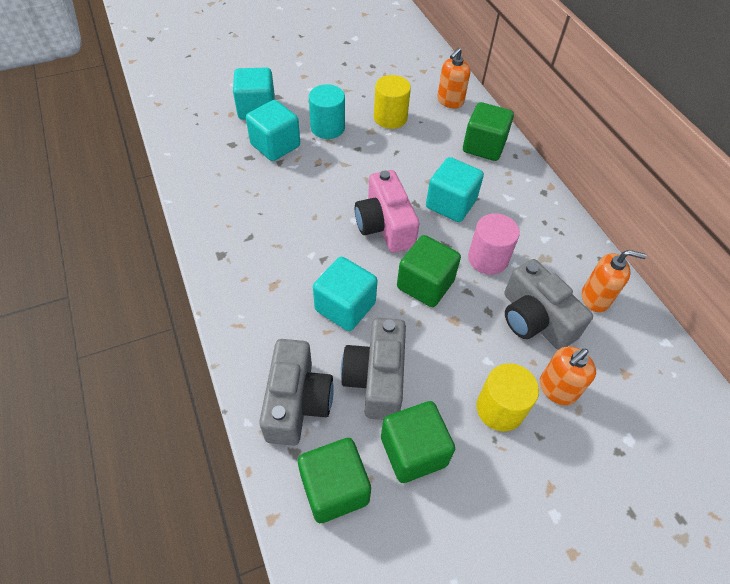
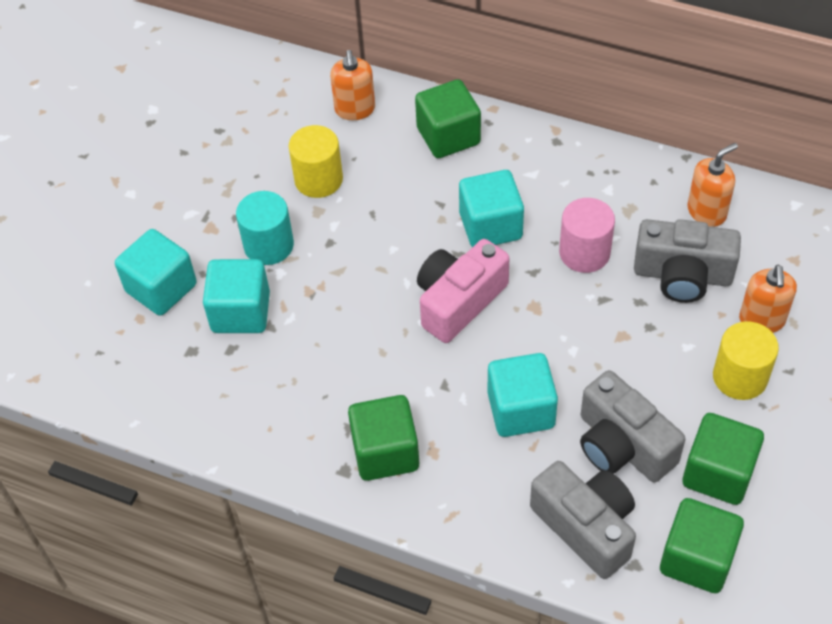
camera: 40 degrees left, 0 degrees up
(385, 225) = (458, 301): pink camera -> pink camera turned 105 degrees clockwise
(425, 284) = (562, 325): green cube -> green cube (385, 452)

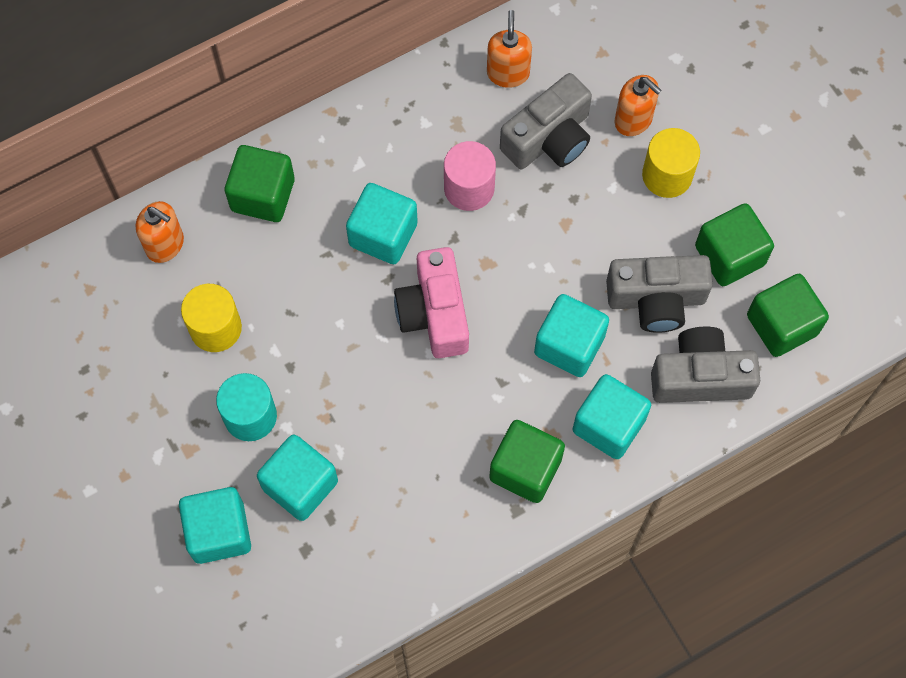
camera: 55 degrees left, 15 degrees up
(478, 486) = (608, 425): none -> turquoise cube

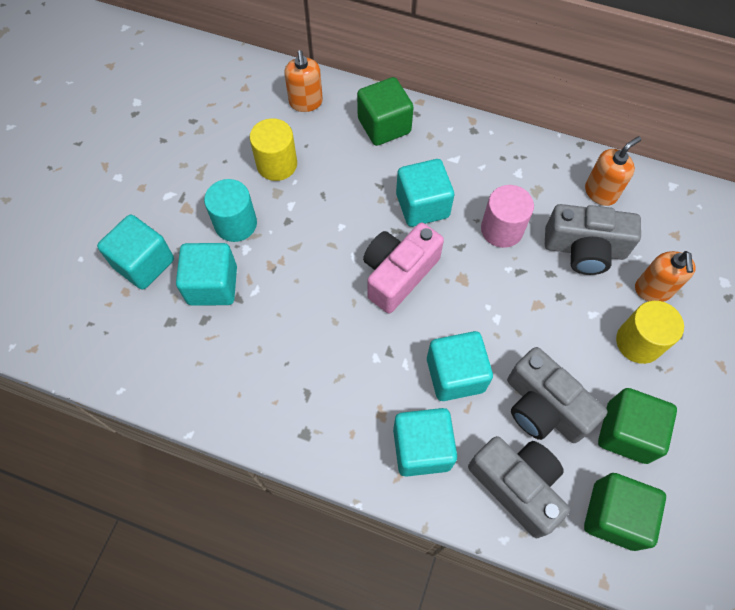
camera: 50 degrees right, 5 degrees down
(525, 469) = (340, 416): green cube -> none

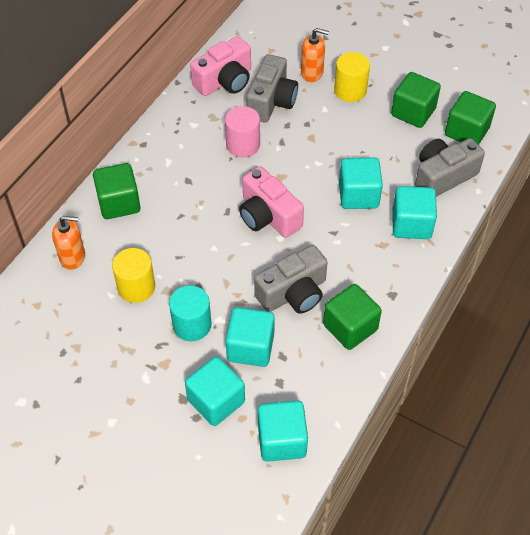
camera: 80 degrees left, 10 degrees down
(250, 388) = (350, 327): none -> green cube
(422, 205) = (208, 190): turquoise cube -> turquoise cube (282, 440)
(543, 407) = (390, 151): grey camera -> grey camera (293, 293)
(600, 192) = (225, 81): orange soap dispenser -> pink camera

